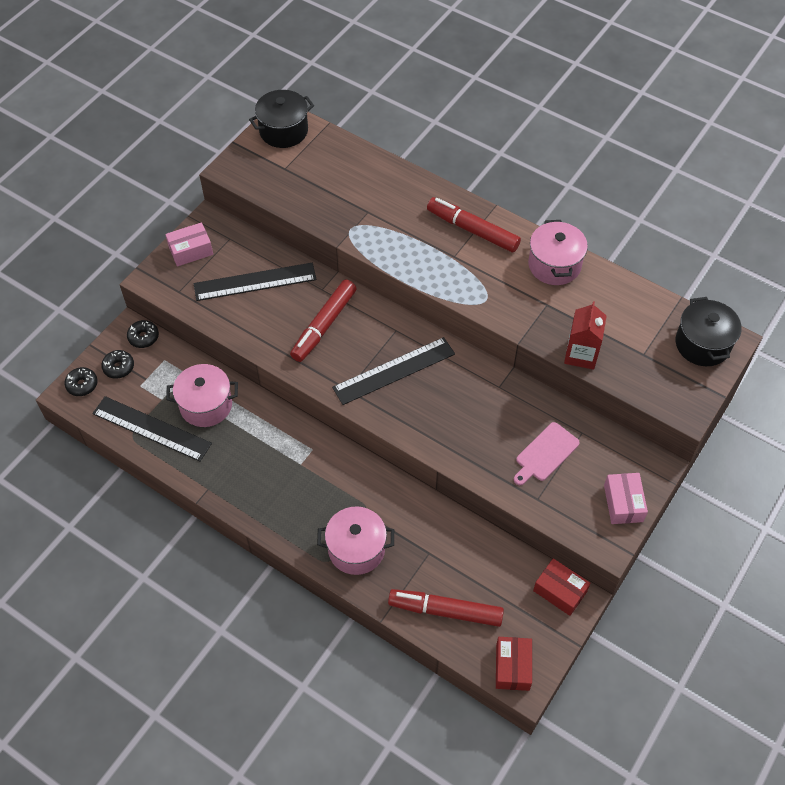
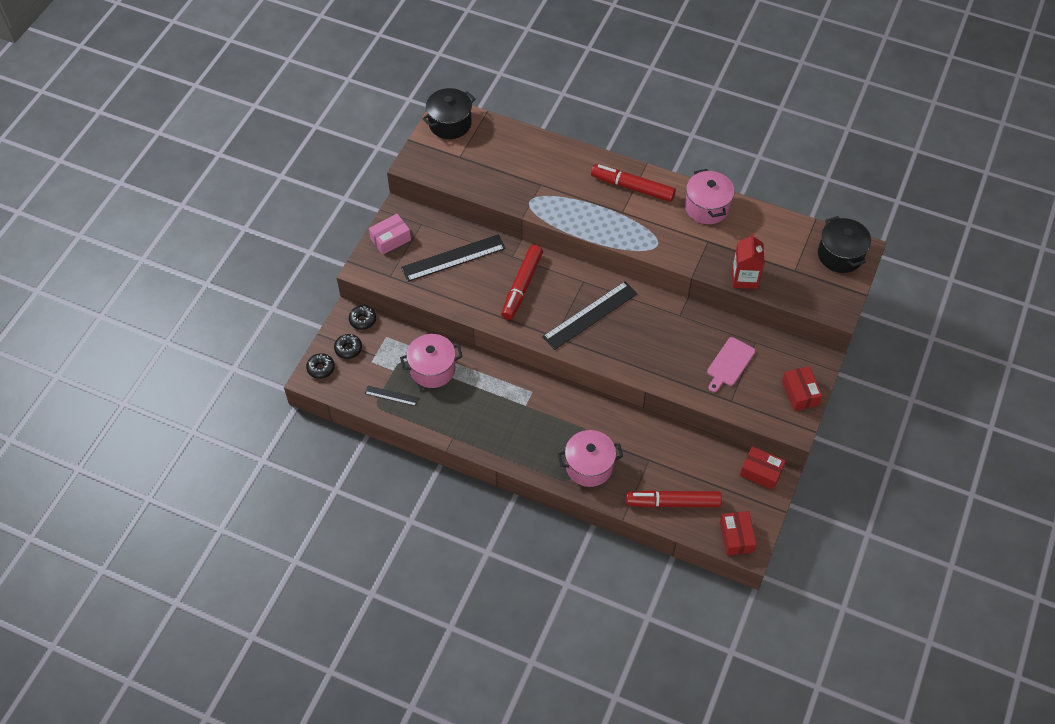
camera: 10 degrees left, 0 degrees up
(152, 428) = (391, 395): black ruler -> black ruler, size x0.50
(623, 503) = (800, 393): pink box -> red box

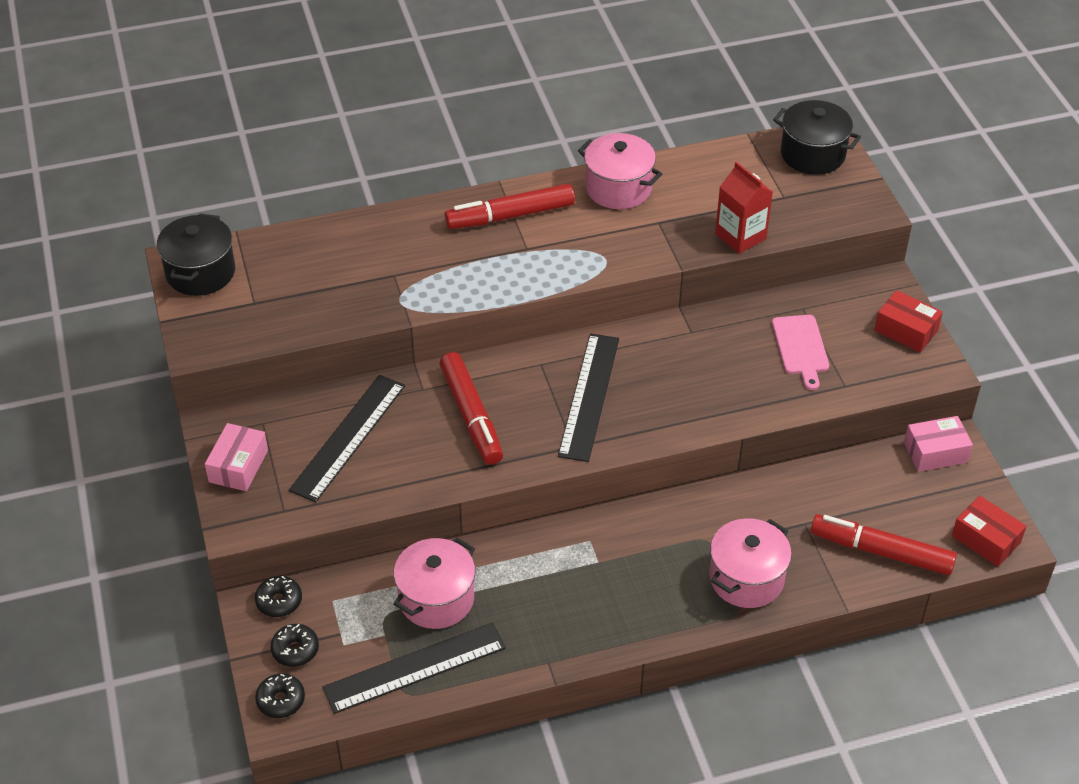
camera: 40 degrees left, 10 degrees down
(391, 395) = (414, 667): black ruler -> black ruler, size x2.02
(673, 503) = (881, 551): red marker -> red marker turned 60 degrees clockwise
(761, 472) = (935, 452): red box -> pink box

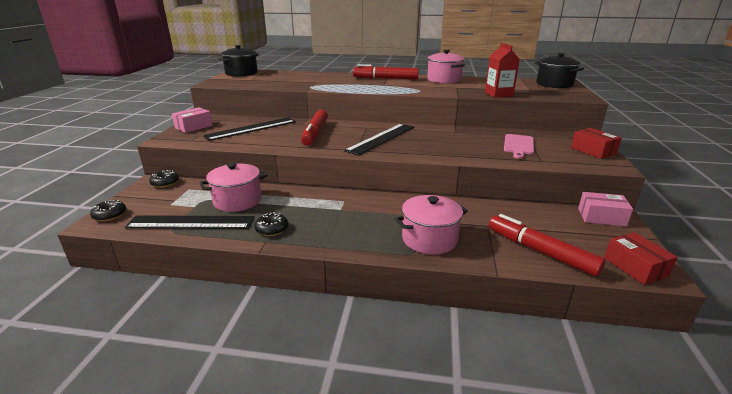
camera: 25 degrees right, 20 degrees down
(295, 650) = (146, 200): black donut -> black donut (272, 229)

